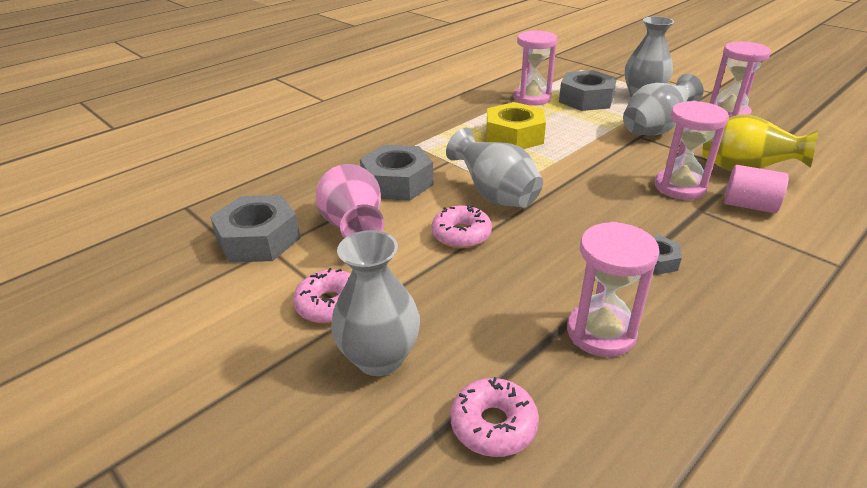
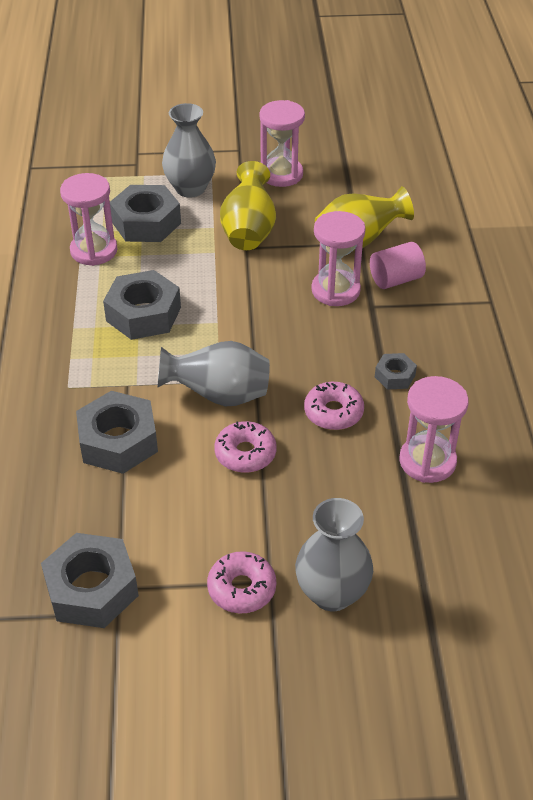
camera: 50 degrees left, 10 degrees up
(353, 228) = (155, 514): pink vase -> none
(493, 425) = (447, 572): pink donut -> pink donut (333, 412)
(514, 136) = (143, 314): yellow nut -> grey nut
(654, 130) = (249, 231): grey vase -> yellow vase

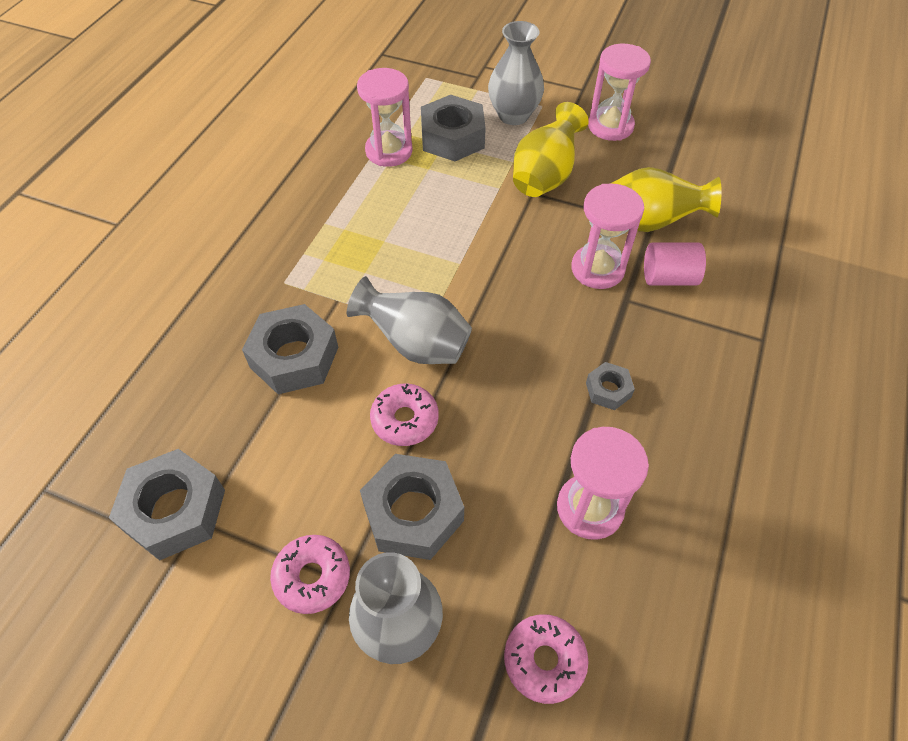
camera: 25 degrees right, 10 degrees up
(143, 314) = (395, 231): grey nut -> grey nut (413, 512)
(333, 412) = (520, 408): pink donut -> pink donut (544, 660)

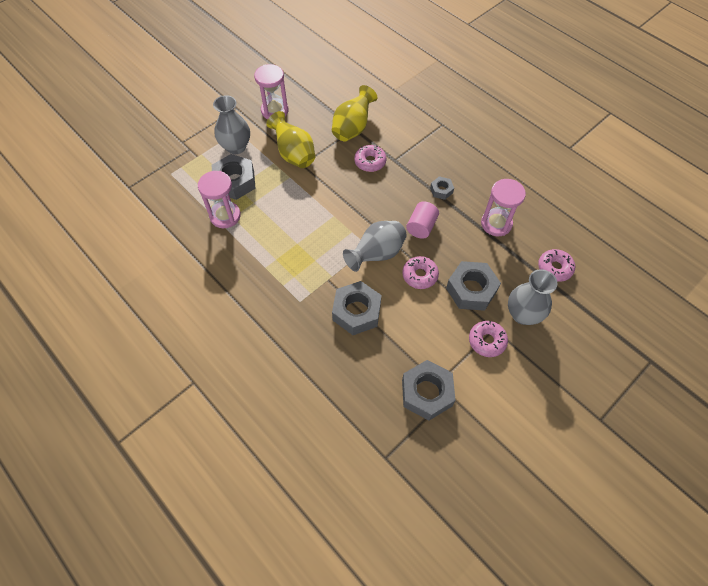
camera: 65 degrees left, 5 degrees up
(597, 269) = (370, 162): pink hourglass -> pink donut
(668, 278) = (390, 138): pink cylinder -> pink cylinder (421, 227)

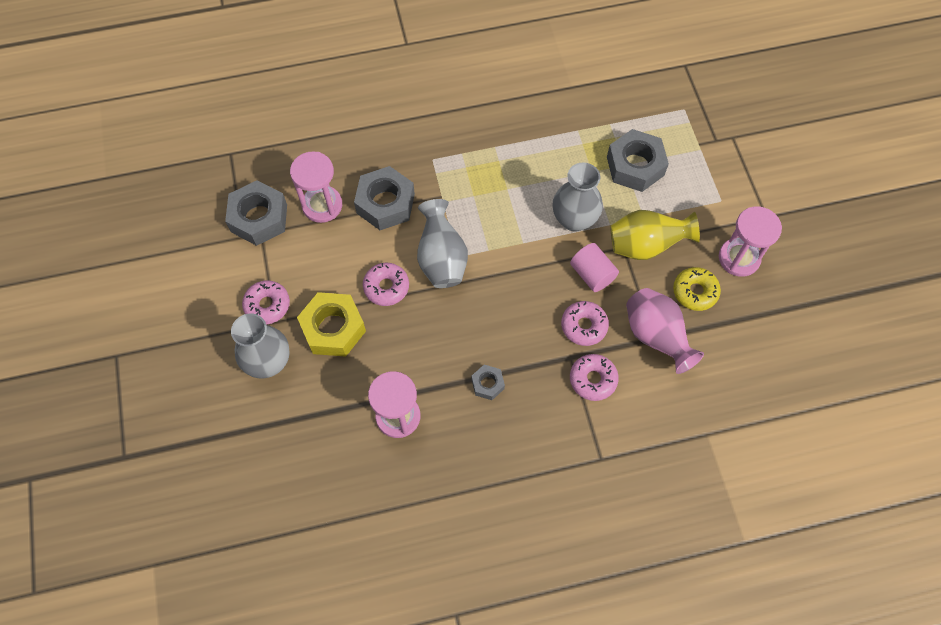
camera: 120 degrees right, 5 degrees up
(225, 216) = (588, 138): pink hourglass -> pink hourglass (322, 205)
(236, 147) = (693, 189): grey vase -> grey vase (574, 219)
(311, 122) = (695, 292): none -> yellow donut
(353, 128) = (655, 336): yellow vase -> pink vase
(421, 227) = (448, 327): pink cylinder -> pink cylinder (592, 274)
(471, 290) = (333, 328): grey nut -> yellow nut
(554, 268) = (295, 440): pink donut -> pink donut (593, 379)

